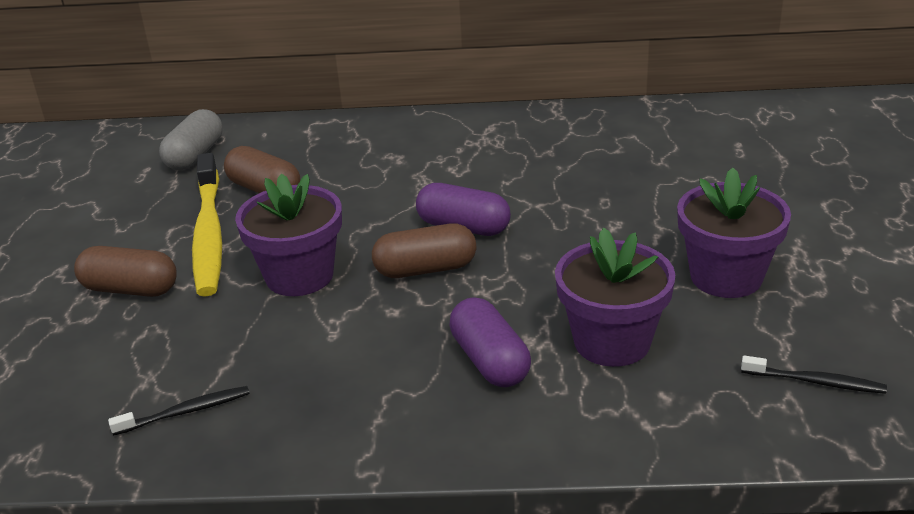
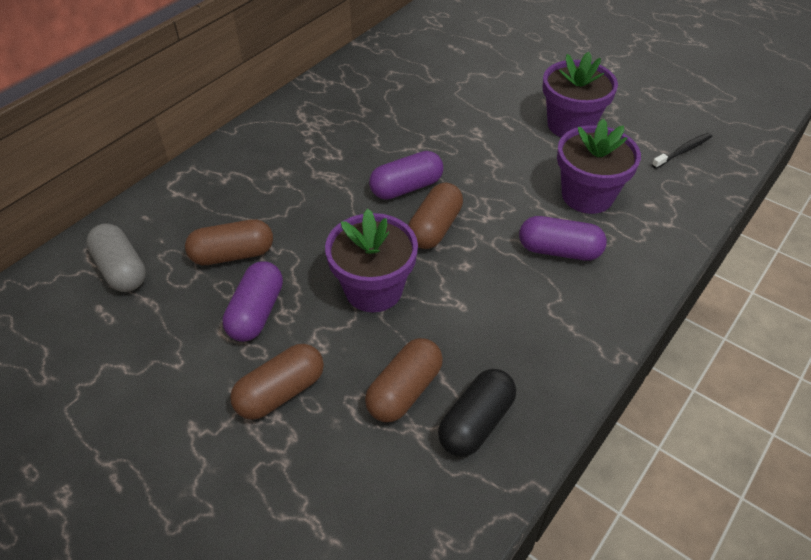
camera: 55 degrees left, 15 degrees up
(185, 412) = (476, 423): black toothbrush -> black capsule
(188, 351) = (404, 390): none -> brown capsule
(209, 234) = (256, 312): yellow toothbrush -> purple capsule

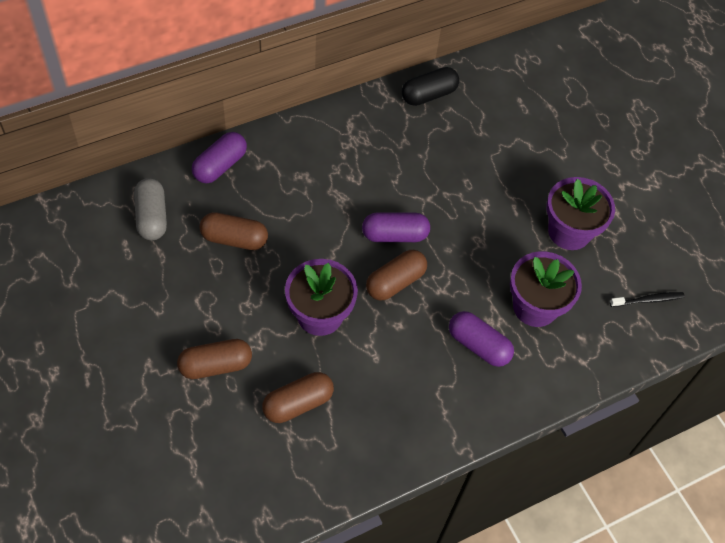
camera: 20 degrees right, 10 degrees up
(256, 312) = (228, 296): purple capsule -> purple capsule (220, 166)
(476, 423) = (332, 449): black capsule -> black capsule (429, 95)

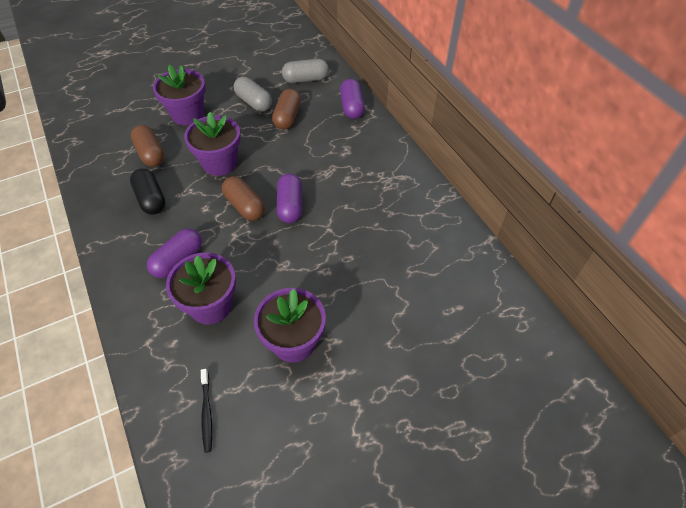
camera: 95 degrees right, 5 degrees down
(197, 281) = (254, 102): none -> grey capsule
(215, 365) = (187, 114): brown capsule -> purple flower pot
(220, 166) = (351, 107): purple capsule -> purple capsule turned 45 degrees clockwise
(429, 95) = (448, 231): black capsule -> black capsule (151, 199)

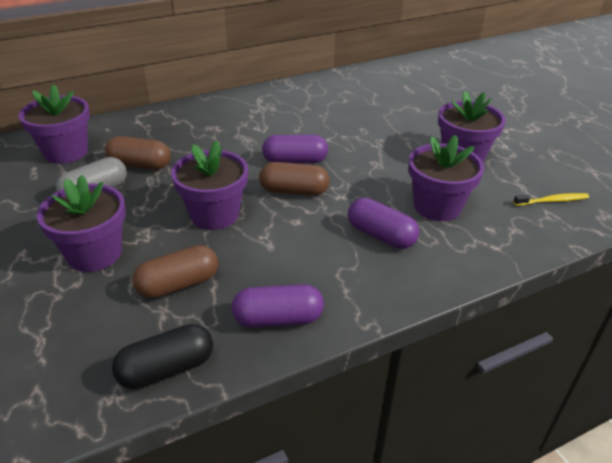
camera: 90 degrees left, 15 degrees down
(151, 199) = (277, 272): black capsule -> black capsule (167, 369)
(207, 412) = (552, 201): black toothbrush -> yellow toothbrush
(244, 206) = (294, 191): brown capsule -> brown capsule turned 45 degrees clockwise
(305, 79) = (66, 152): grey capsule -> purple flower pot
(351, 107) = (139, 122): purple capsule -> purple capsule (278, 319)

